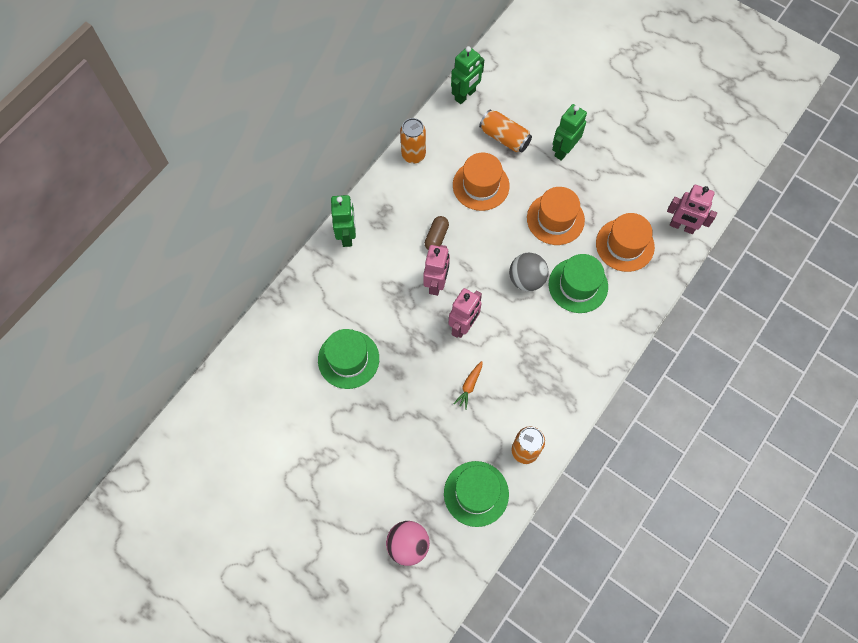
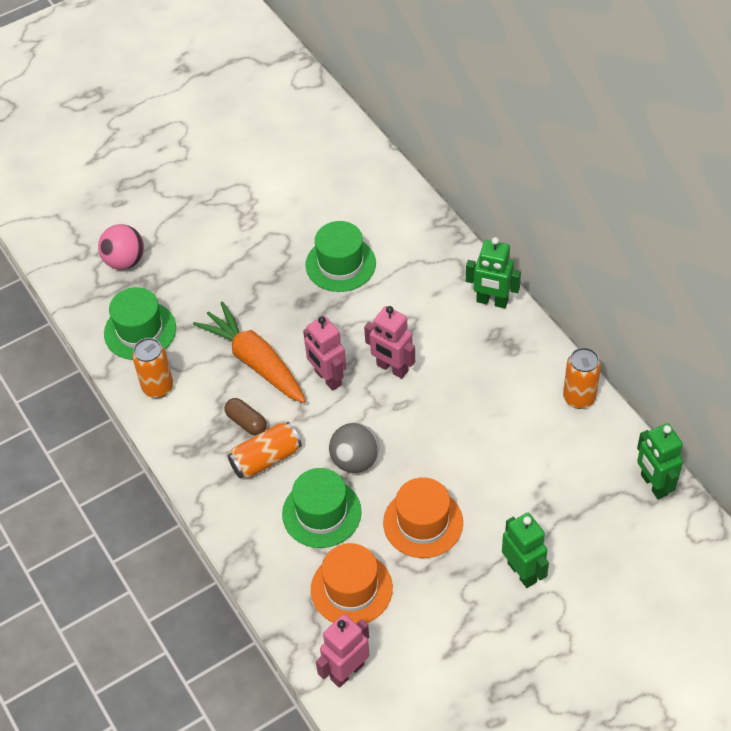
camera: 115 degrees right, 15 degrees down
(436, 237) = (452, 387): brown capsule -> brown capsule (246, 422)
(469, 386) = (255, 361): orange carrot -> orange carrot, size x2.41
(481, 185) = (506, 456): orange hat -> none
(504, 137) = (568, 508): orange can -> orange can (266, 459)

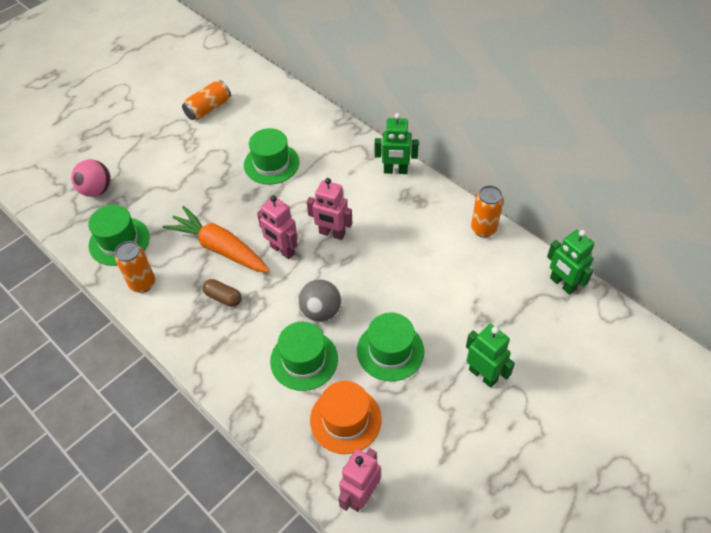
camera: 15 degrees left, 0 degrees up
(266, 459) = (246, 324): orange can -> orange can (208, 109)
(423, 522) = (390, 351): orange hat -> green hat

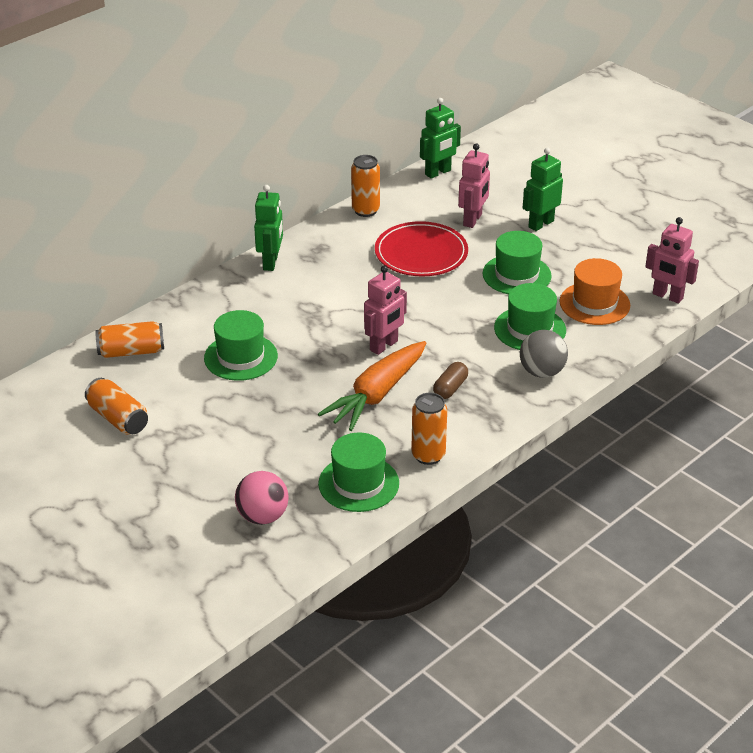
camera: 90 degrees left, 15 degrees down
(280, 106) = (131, 351): none -> orange can
(321, 311) = (469, 318): grey ball -> grey ball (542, 372)
(332, 233) = (362, 310): pink robot -> pink robot (473, 220)
(418, 273) = (421, 253): none -> red plate

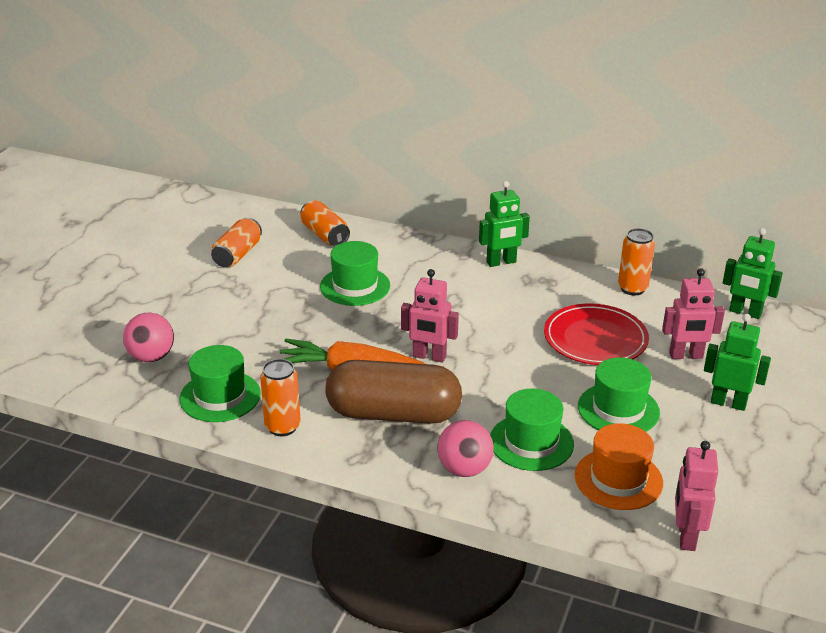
camera: 65 degrees right, 5 degrees down
(450, 388) = (393, 414): brown capsule -> brown capsule, size x2.48
(542, 372) = (464, 469): grey ball -> pink ball

